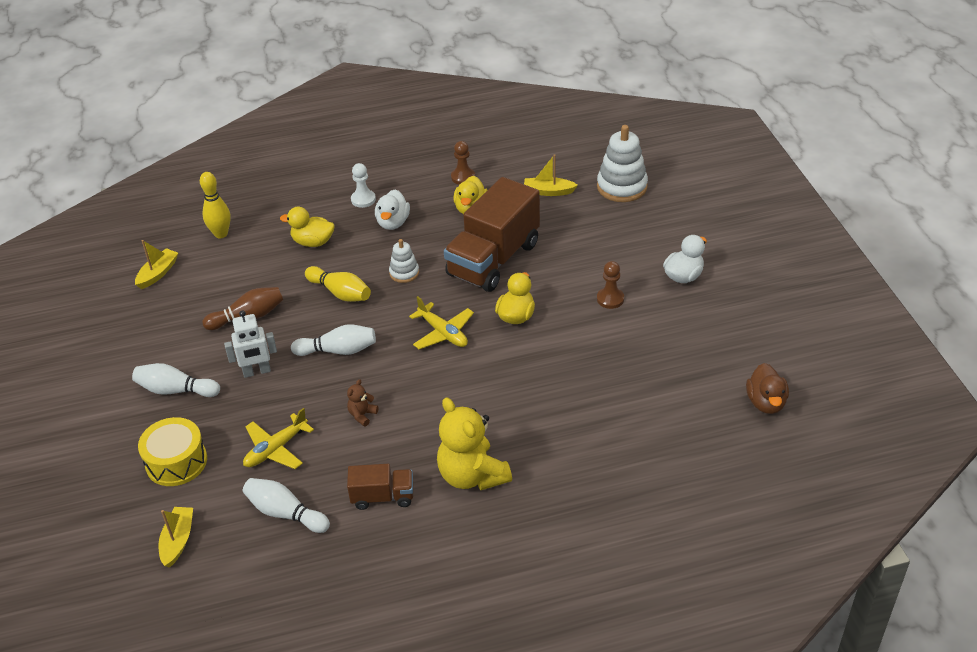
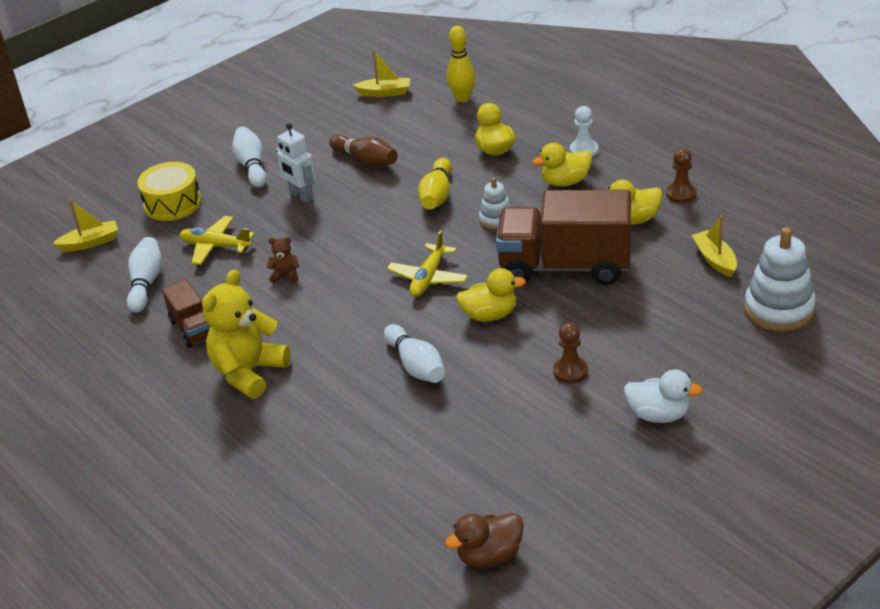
camera: 65 degrees right, 5 degrees down
(338, 350) = (358, 227): white bowling pin -> white bowling pin (416, 366)
(393, 223) = (565, 182): white duck -> yellow duck

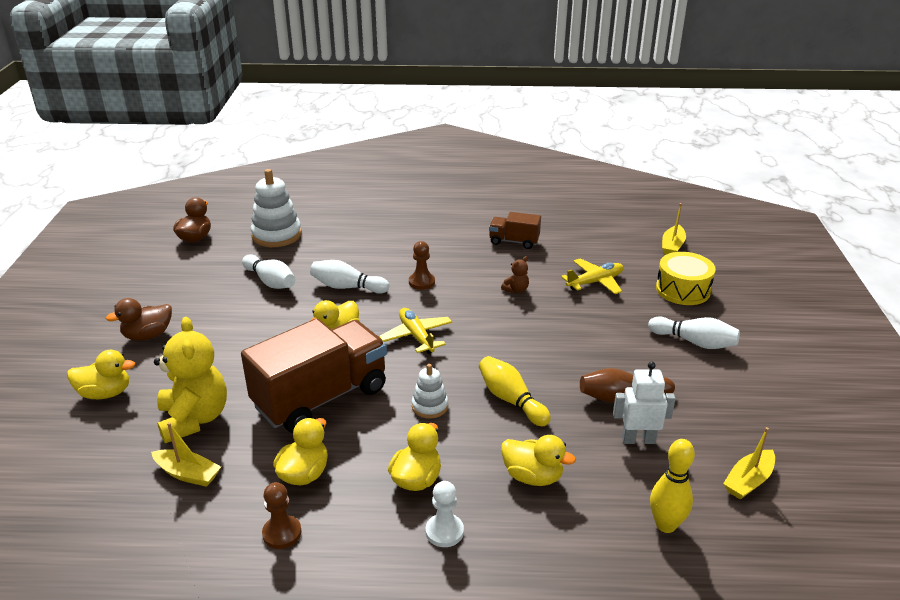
camera: 130 degrees right, 5 degrees down
(146, 283) = (589, 246): white bowling pin -> white bowling pin (270, 281)
(248, 372) = (442, 240): yellow teddy bear -> yellow teddy bear (194, 419)
(301, 196) = (611, 341): white robot -> white robot (638, 439)
(570, 371) = (236, 331): brown pawn -> brown pawn (421, 282)
(658, 415) = (148, 335): white duck -> brown duck
(739, 365) = (105, 393): none -> yellow duck
(779, 309) = (93, 456): white stacking toy -> white stacking toy (276, 235)

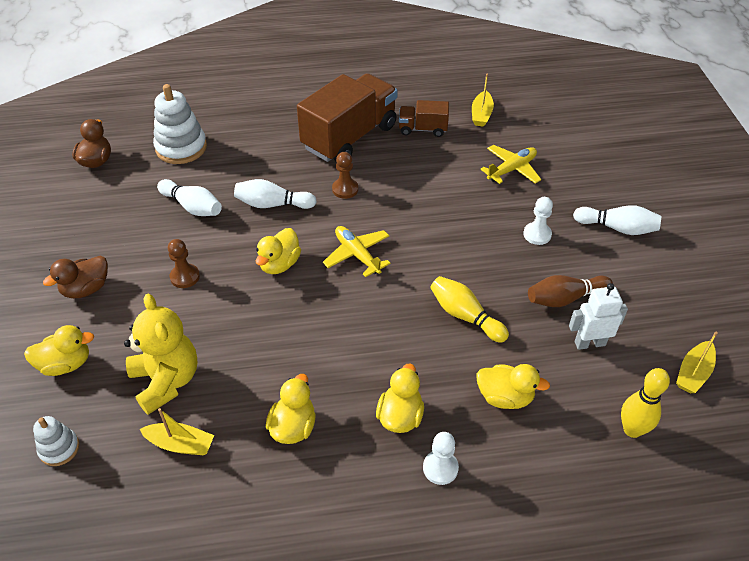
camera: 10 degrees left, 15 degrees up
(282, 533) = (291, 494): brown pawn -> brown pawn (185, 277)
(321, 397) = (284, 338): brown truck -> brown truck (349, 137)
(430, 406) = (391, 334): white stacking toy -> white stacking toy (59, 448)
(516, 290) = (439, 188): brown teddy bear -> none
(606, 339) = (537, 234): none -> white pawn
(672, 246) = (574, 118): yellow boat -> yellow boat (481, 114)
(682, 290) = (594, 169): yellow drum -> none

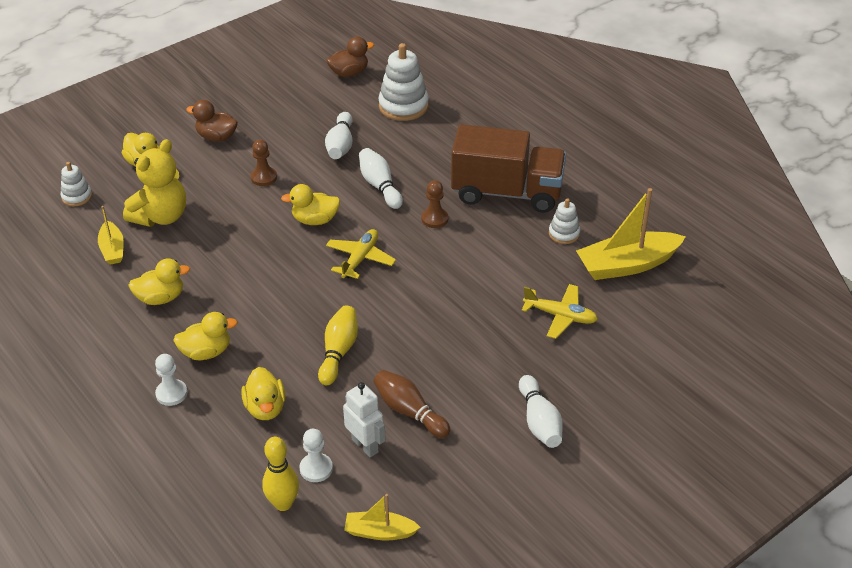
camera: 60 degrees right, 5 degrees down
(423, 129) = (564, 234): brown truck -> white stacking toy
(481, 114) = (627, 265): yellow boat -> yellow boat, size x1.83
(537, 234) = (480, 365): white pawn -> white pawn (316, 468)

